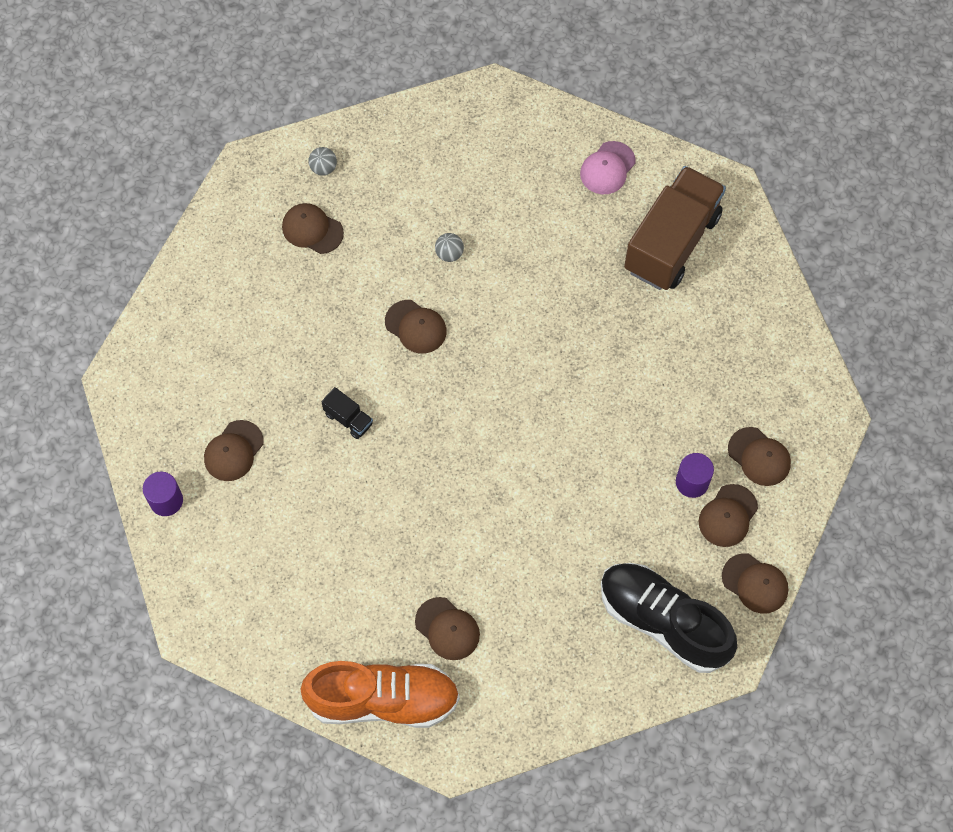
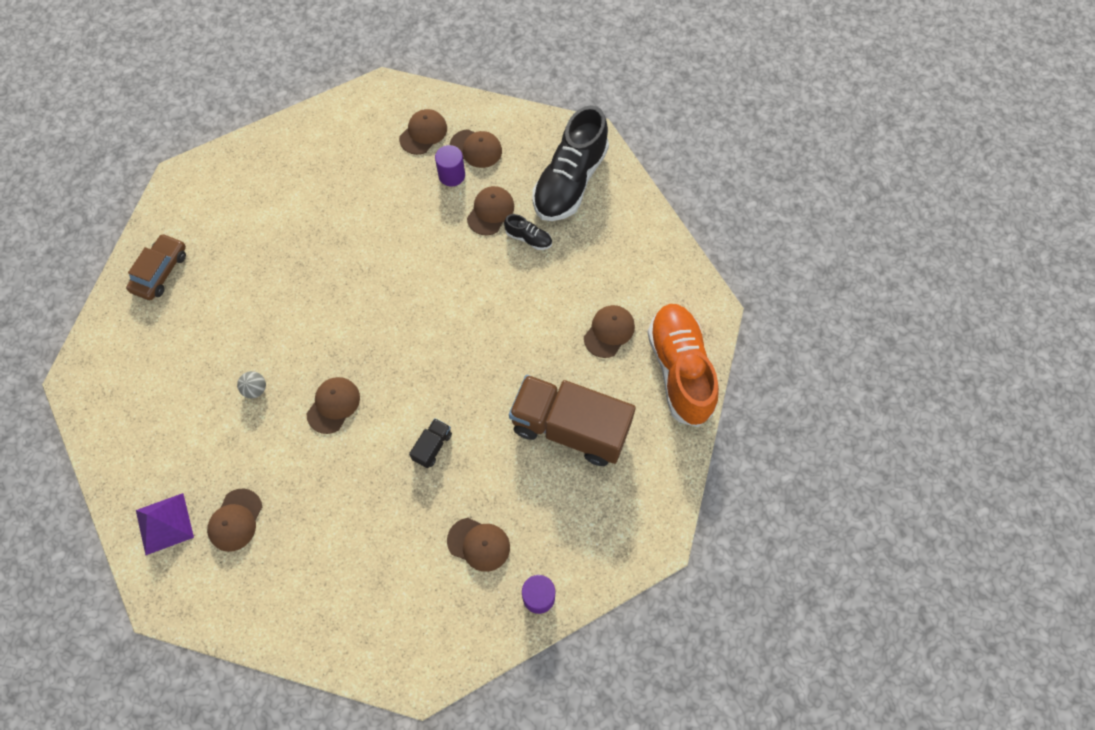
camera: 100 degrees left, 0 degrees up
(323, 168) = (164, 523): grey ball -> purple pyramid
(588, 558) = (528, 238): none -> black shoe
(607, 168) = (160, 272): pink cap -> brown car
(671, 242) = (234, 214): brown truck -> brown truck (570, 428)
(755, 583) = (527, 126): brown cap -> brown cap (490, 211)

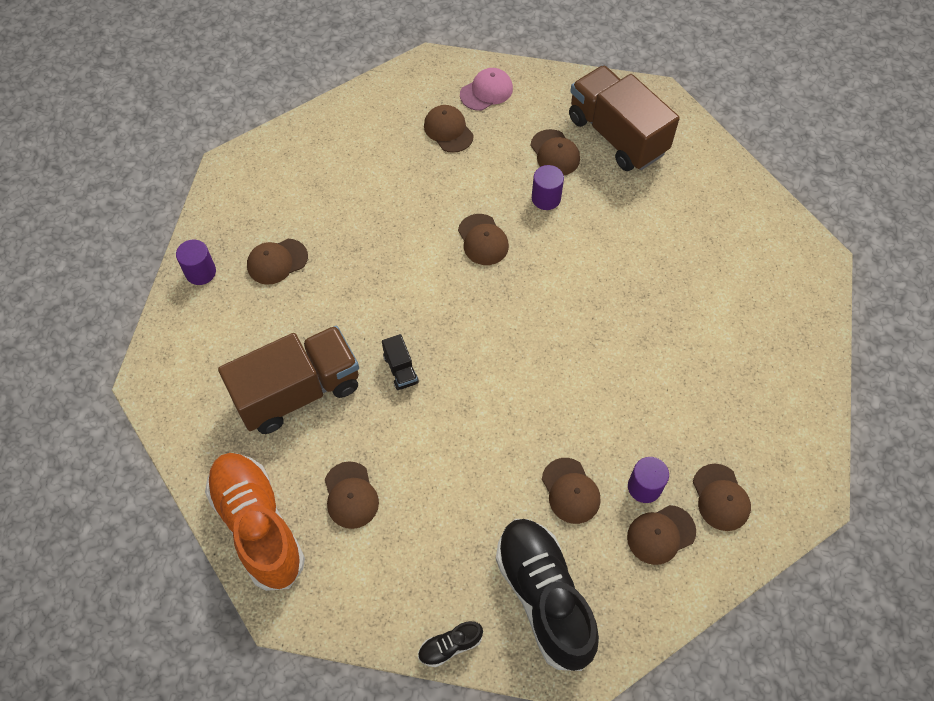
camera: 130 degrees right, 5 degrees down
(146, 382) = (616, 135): none -> brown truck
(160, 272) = (720, 195): brown car -> none
(164, 523) = (486, 91): purple pyramid -> pink cap
(200, 416) = (555, 153): none -> brown cap
(255, 389) = (546, 198): grey ball -> purple cylinder
(432, 446) = (382, 283): black truck -> black truck (401, 369)
(528, 238) = (510, 502): black shoe -> black shoe (450, 646)
(680, 370) = (258, 525): orange shoe -> orange shoe turned 150 degrees counterclockwise

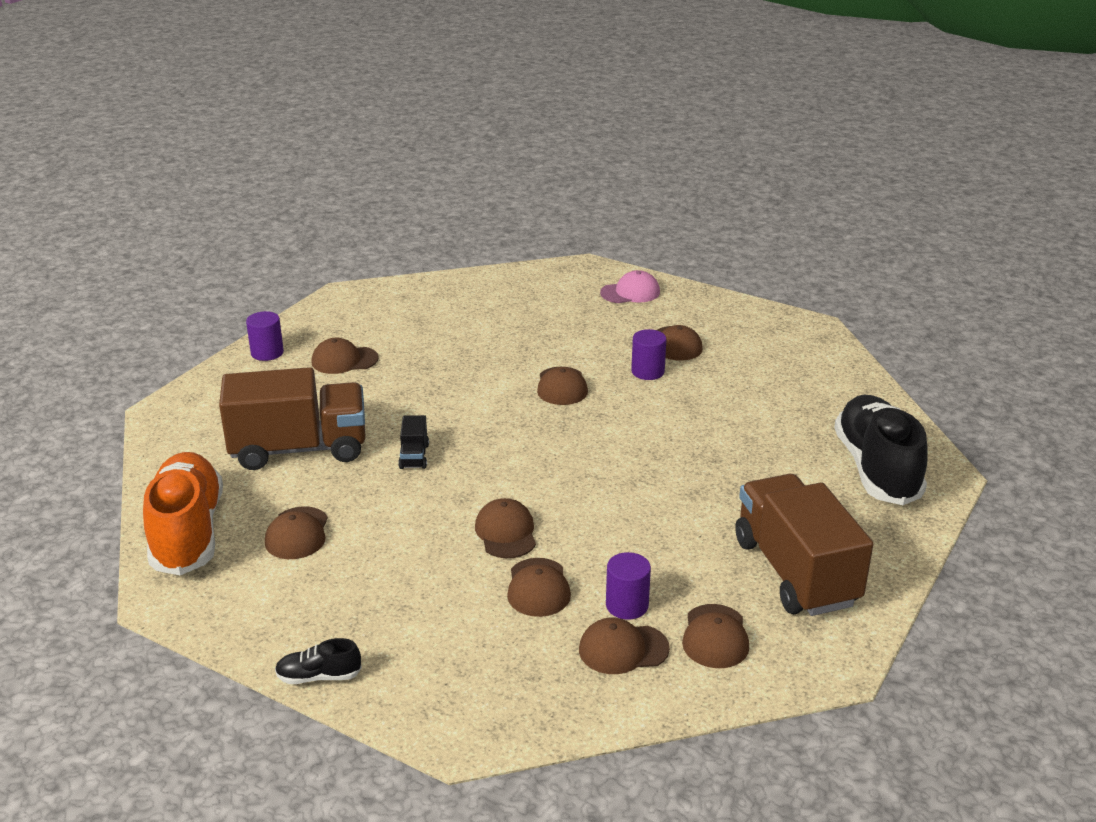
camera: 20 degrees right, 30 degrees down
(448, 130) = (574, 310): brown cap -> brown cap (506, 532)
(544, 597) = (452, 665): black shoe -> black shoe (876, 469)
(616, 135) = (751, 344): brown truck -> brown truck (795, 572)

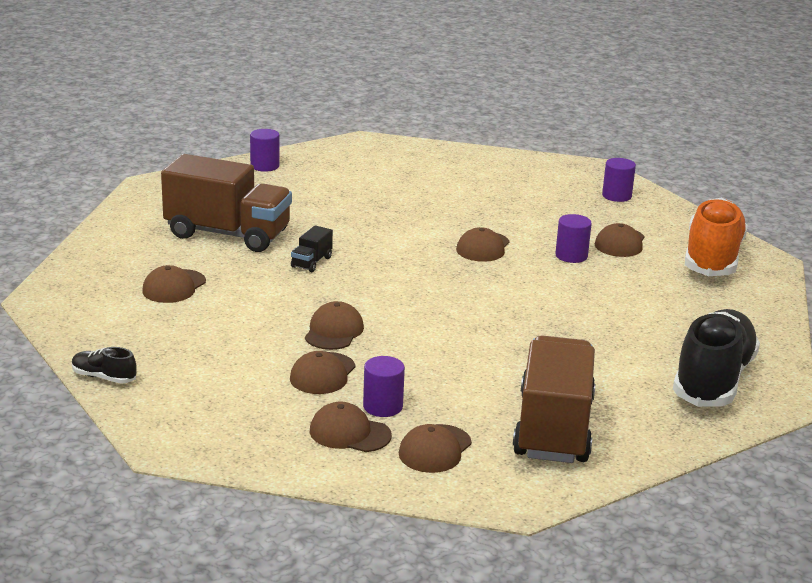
camera: 25 degrees right, 5 degrees down
(187, 532) = (97, 264): orange shoe -> orange shoe (712, 258)
(344, 360) = (320, 185): brown cap -> none
(630, 292) = (616, 196): pink cap -> purple cylinder

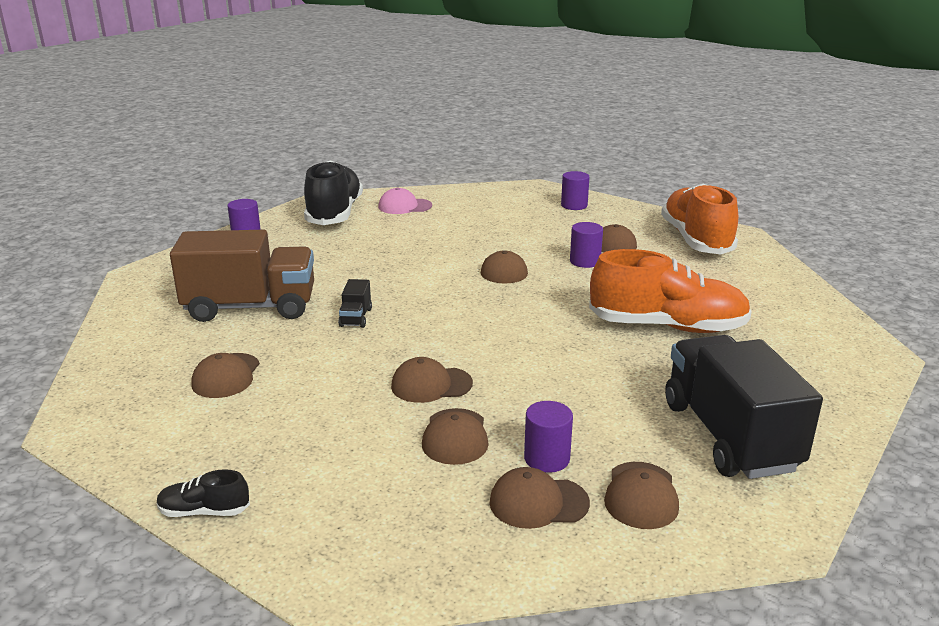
camera: 20 degrees left, 0 degrees up
(334, 331) = (431, 385): brown cap -> brown cap turned 90 degrees counterclockwise
(437, 164) = (404, 206): none -> pink cap
(553, 428) = (728, 436): brown truck -> black truck
(592, 332) = (667, 326): none -> orange shoe
(713, 380) = (809, 347): black shoe -> black shoe (335, 214)

